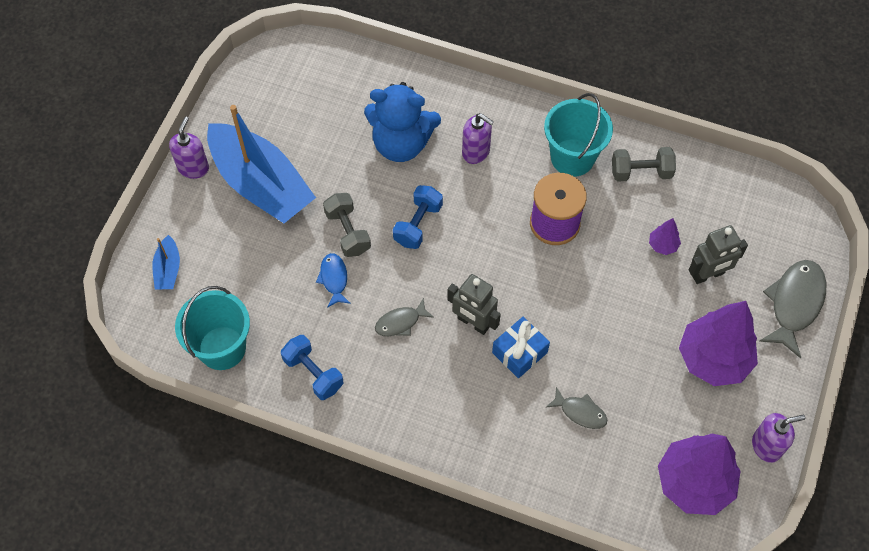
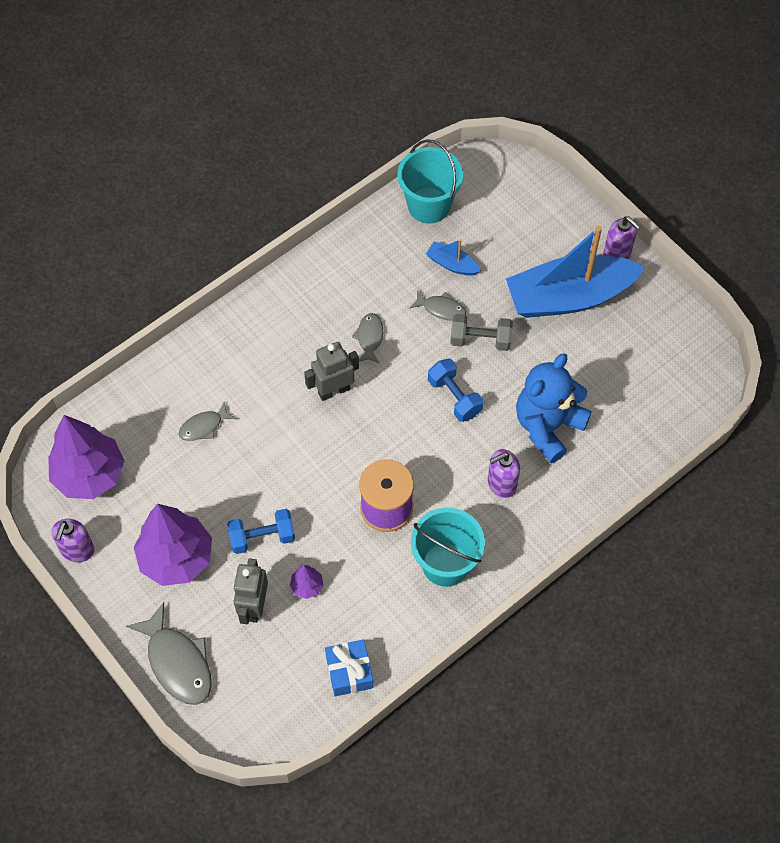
camera: 120 degrees right, 0 degrees up
(168, 269) = (524, 197): blue boat -> blue boat (452, 264)
(313, 373) = (365, 256): blue dumbbell -> blue dumbbell (262, 537)
(334, 279) = (441, 309): blue fish -> grey fish
(519, 352) = (284, 411): blue gift -> blue gift (349, 672)
(641, 172) = (393, 615): grey dumbbell -> none

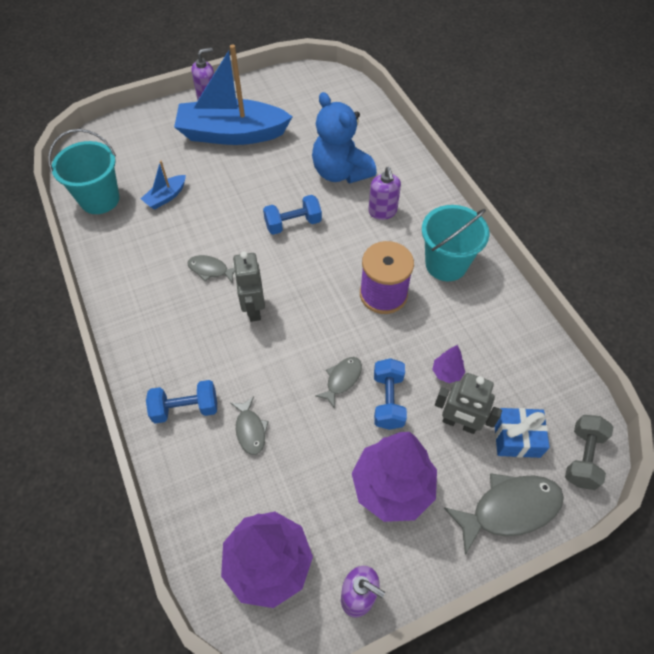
camera: 75 degrees left, 5 degrees down
(212, 367) = (185, 408): none -> blue dumbbell
(349, 672) = (536, 357): blue gift -> blue gift (516, 438)
(441, 309) = (205, 214): grey fish -> grey fish (342, 379)
(480, 340) = (246, 195): grey dumbbell -> grey dumbbell (582, 457)
(569, 297) = (232, 134): blue boat -> blue boat turned 90 degrees clockwise

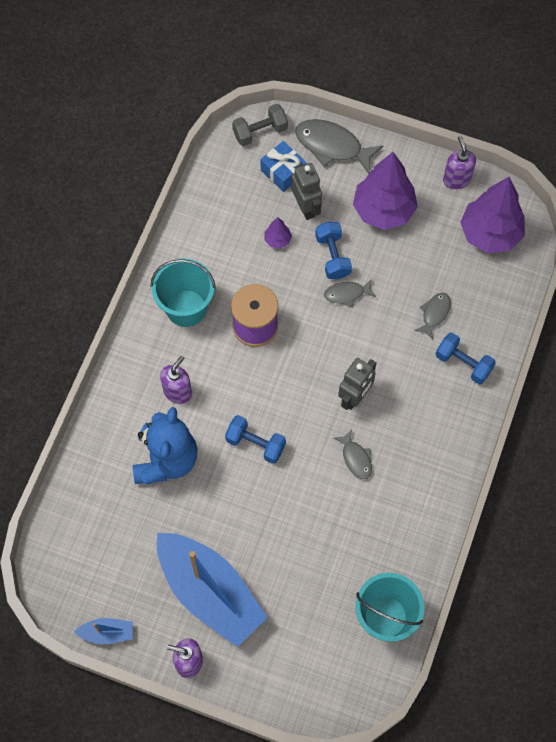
camera: 135 degrees left, 10 degrees up
(166, 197) = (329, 567): blue boat -> blue boat (107, 633)
(388, 400) = (332, 256): blue dumbbell -> blue dumbbell turned 60 degrees counterclockwise

